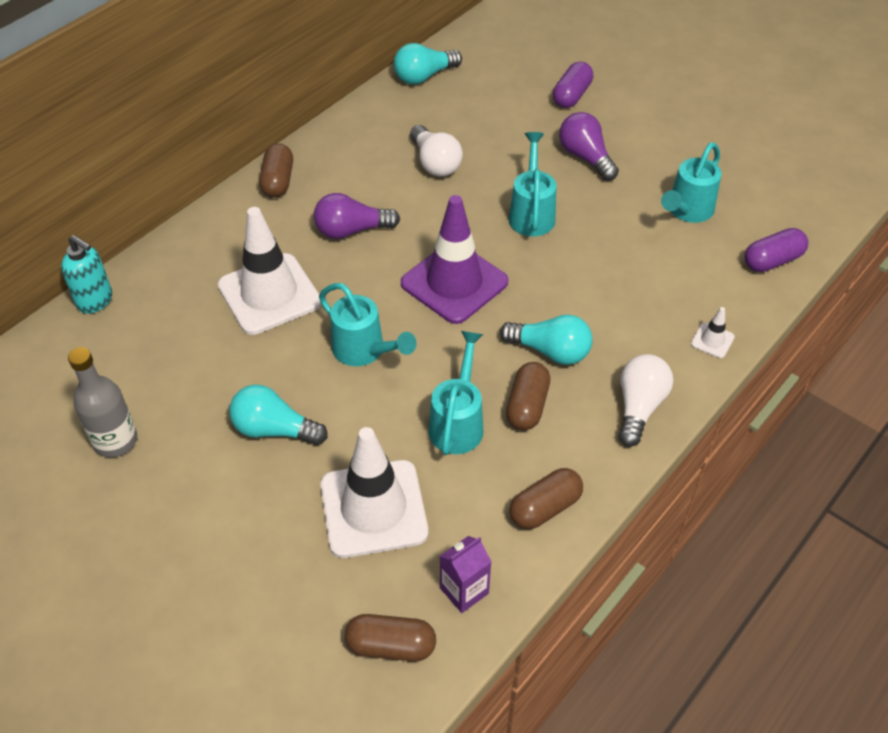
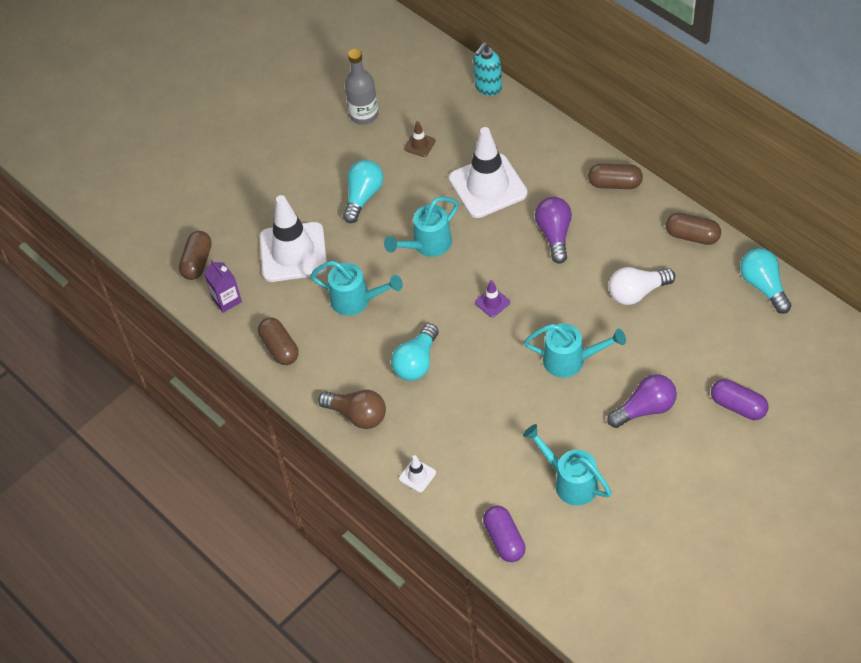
camera: 100 degrees right, 5 degrees up
(186, 370) = (419, 145): none -> brown traffic cone
(454, 283) = (492, 302): purple traffic cone -> purple traffic cone, size x0.41
(527, 406) = (366, 343): brown capsule -> brown capsule (692, 236)
(639, 407) = (357, 415): white light bulb -> brown light bulb

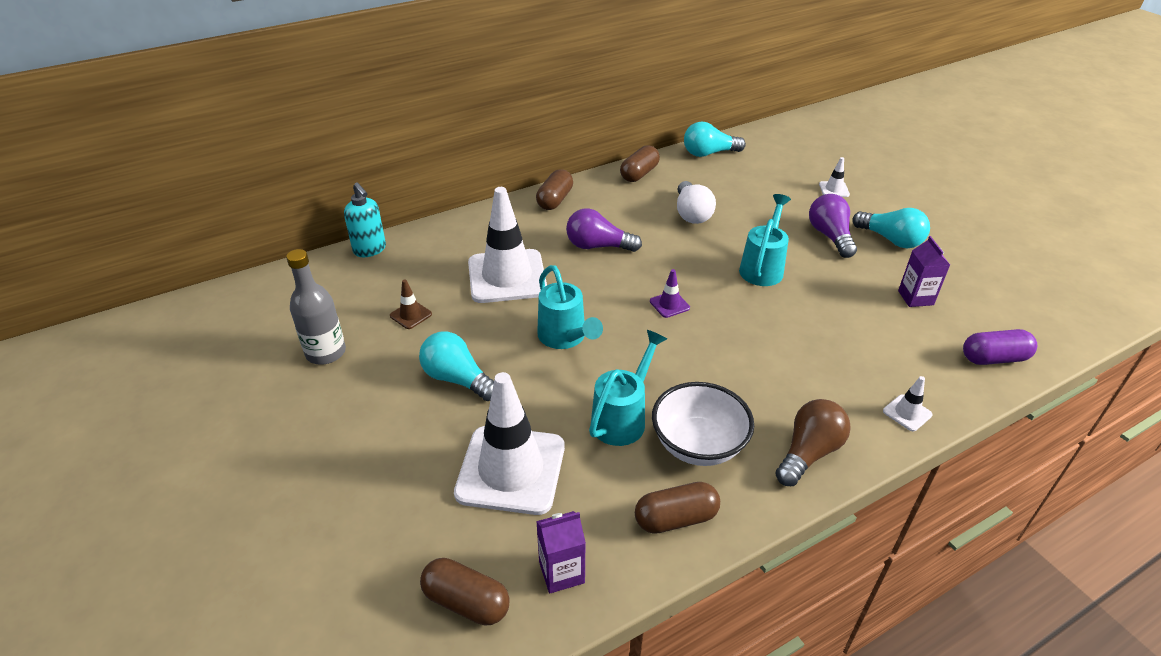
camera: 80 degrees left, 15 degrees down
(345, 349) = (698, 444): none -> white bowl
(416, 362) = (736, 380): turquoise light bulb -> turquoise light bulb (890, 239)
(570, 481) = (915, 298): turquoise watering can -> purple carton
(738, 406) = (834, 189): purple capsule -> white traffic cone

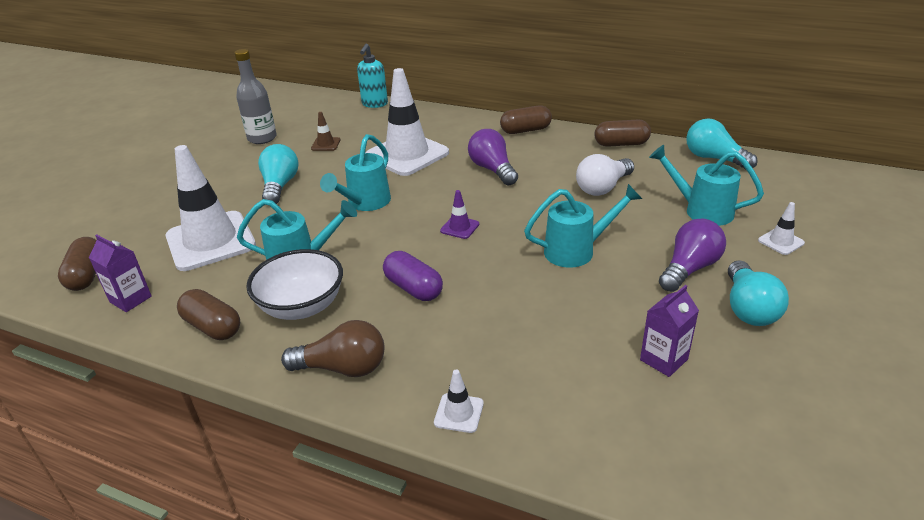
camera: 55 degrees right, 5 degrees down
(768, 194) = (701, 210): none -> turquoise watering can
(994, 358) = (629, 455): purple capsule -> purple capsule (413, 288)

